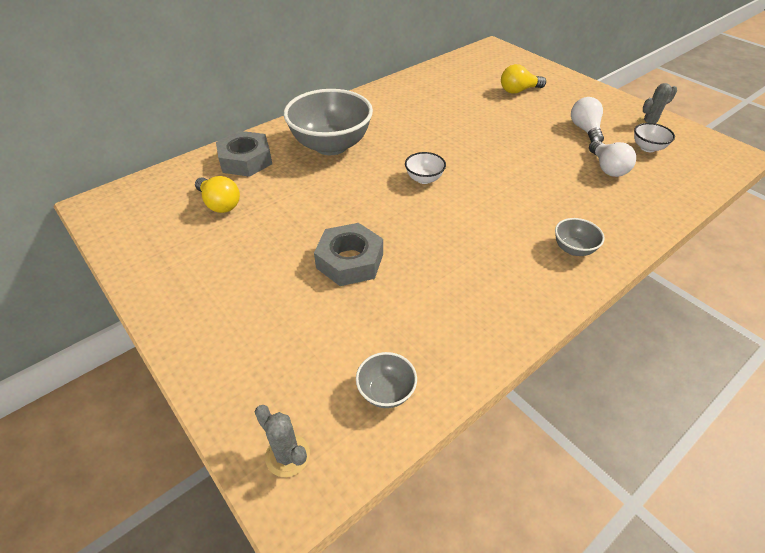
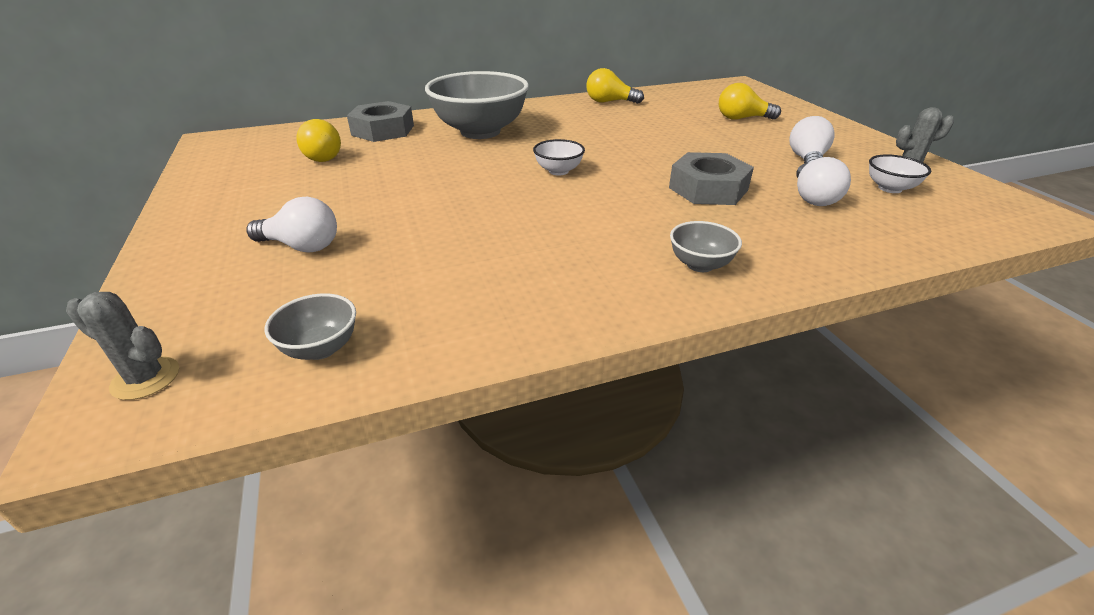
camera: 20 degrees right, 10 degrees down
(287, 455) = (145, 378): grey cactus -> grey cactus turned 45 degrees counterclockwise
(291, 306) = (301, 246): none -> white light bulb
(350, 261) = (405, 222): grey nut -> grey nut (708, 189)
(409, 88) = (609, 102): none -> yellow light bulb

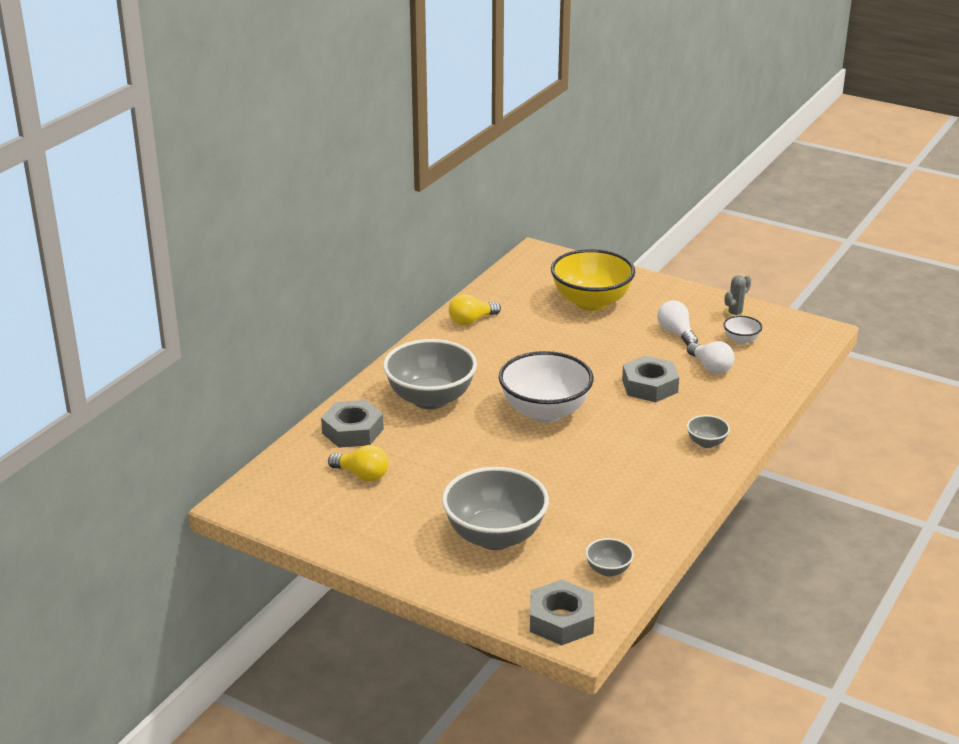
camera: 40 degrees left, 5 degrees down
(145, 378) = (561, 620): grey cactus -> grey nut
(301, 246) = (495, 536): white light bulb -> grey bowl
(558, 171) = (545, 412): white bowl -> white bowl, size x2.26
(742, 118) = (591, 302): yellow light bulb -> yellow bowl

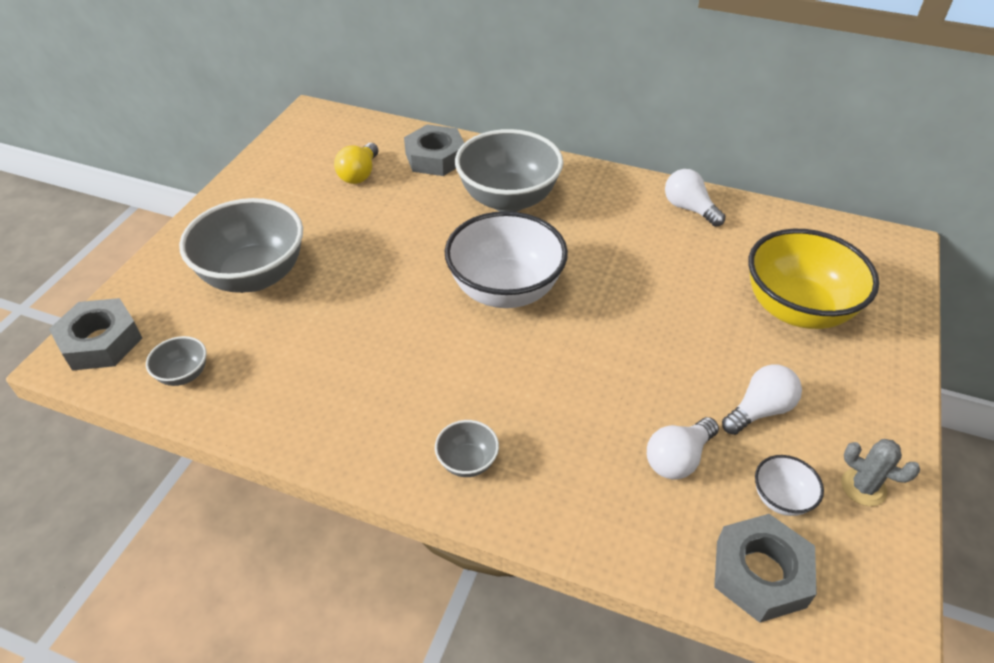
camera: 80 degrees right, 15 degrees up
(471, 320) = (689, 208): yellow light bulb -> white light bulb
(649, 386) = (599, 387): grey nut -> grey nut (760, 573)

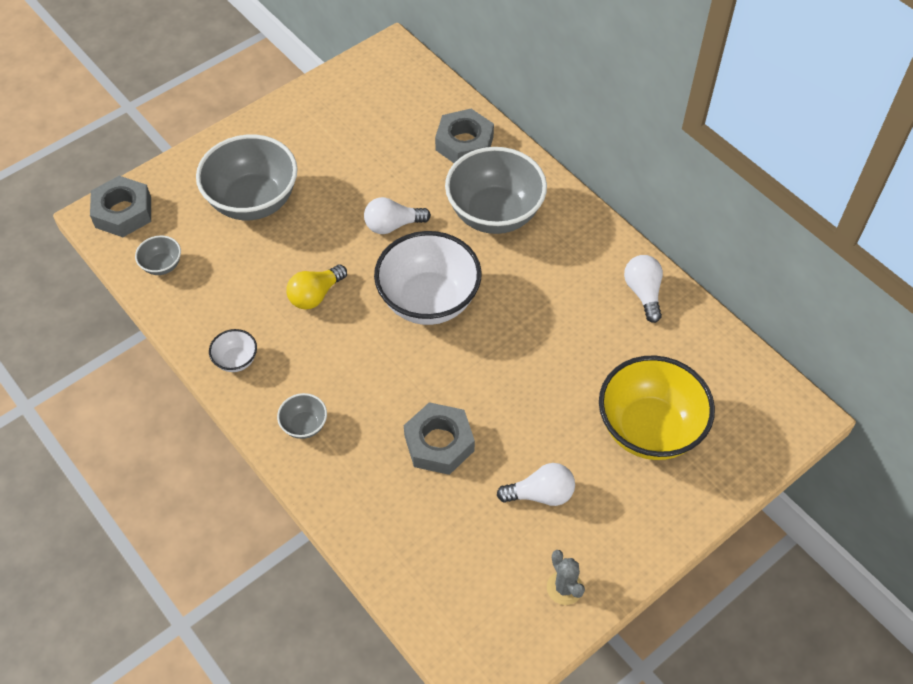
camera: 30 degrees right, 10 degrees up
(359, 174) = (390, 134): yellow light bulb -> yellow light bulb (315, 295)
(678, 458) = (449, 498): white light bulb -> white light bulb (393, 225)
(760, 573) = (438, 602): grey nut -> grey nut (439, 443)
(781, 498) = (497, 563): white bowl -> white bowl (236, 360)

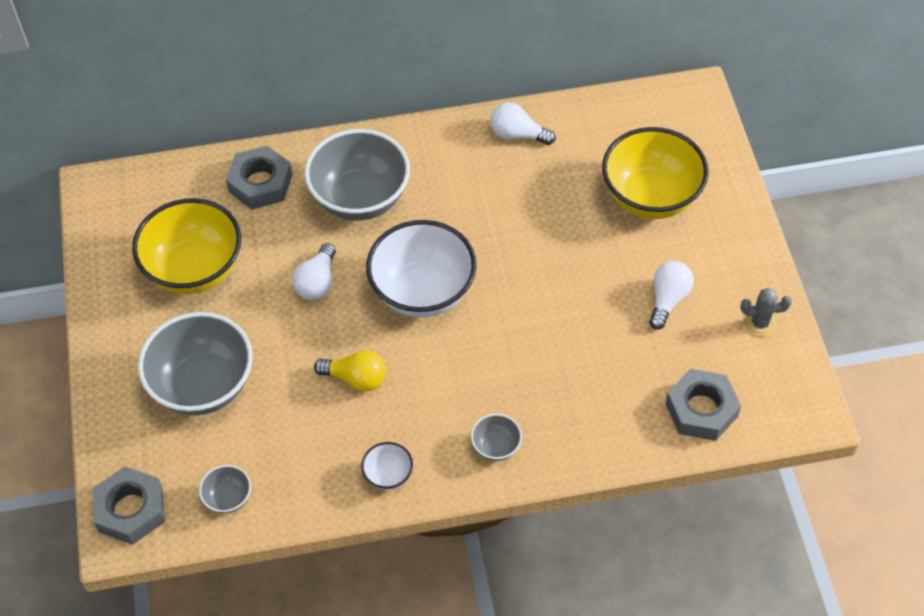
camera: 60 degrees left, 0 degrees up
(315, 295) = (356, 378): yellow light bulb -> yellow light bulb turned 60 degrees counterclockwise
(355, 144) = (194, 269): none -> yellow bowl
(439, 443) = (577, 350): grey nut -> grey nut (701, 409)

